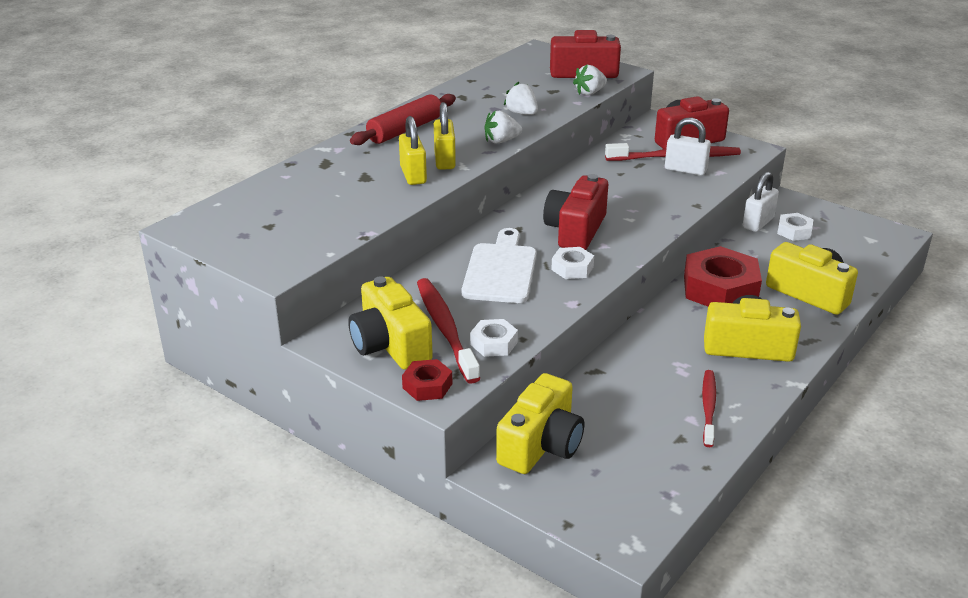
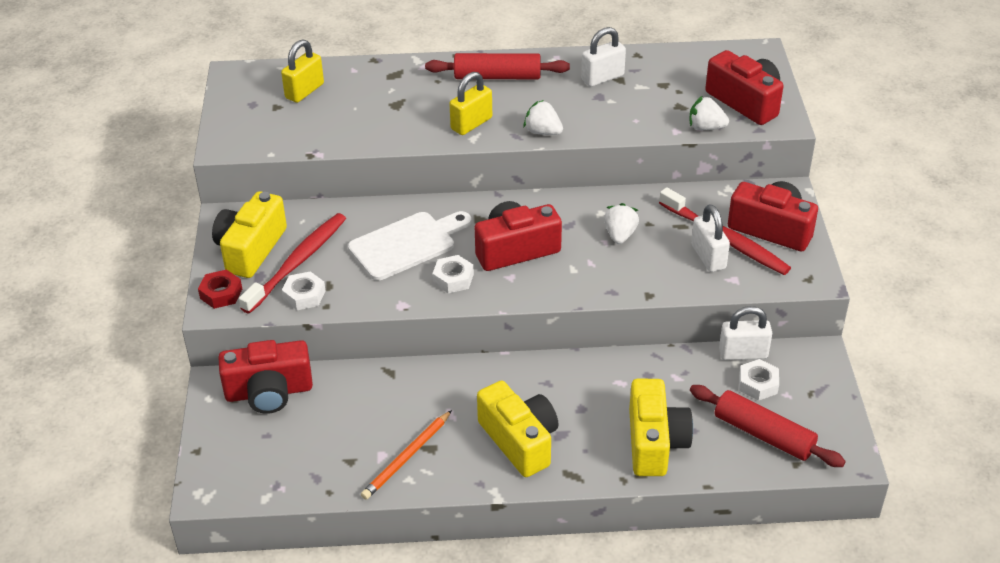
camera: 50 degrees right, 10 degrees up
(413, 175) = (428, 123): yellow padlock -> yellow padlock (304, 91)
(476, 99) = (602, 78): none -> white padlock
(522, 113) = (609, 114): white strawberry -> white strawberry (620, 235)
(541, 445) = (269, 392): yellow camera -> red camera
(708, 407) = (407, 457): red toothbrush -> orange pencil
(720, 289) = (592, 383): red nut -> none
(845, 251) = (763, 434): none -> red rolling pin

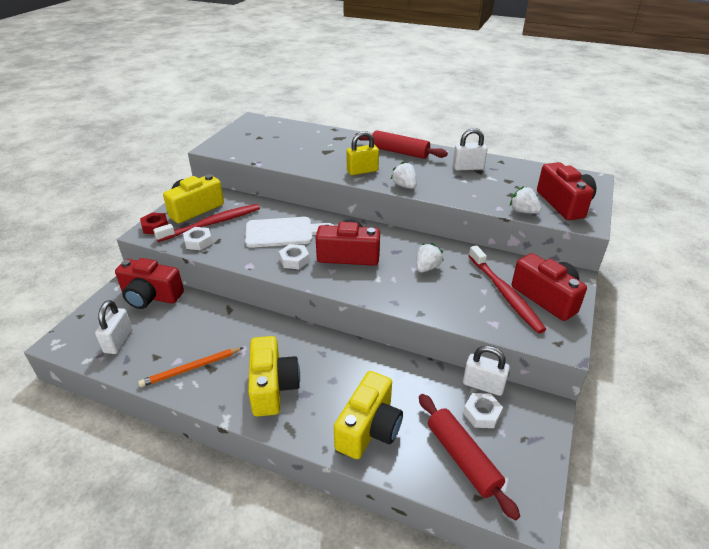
camera: 25 degrees right, 5 degrees down
(304, 91) = (281, 134): yellow padlock -> none
(708, 257) = (483, 301): white padlock -> white padlock (118, 341)

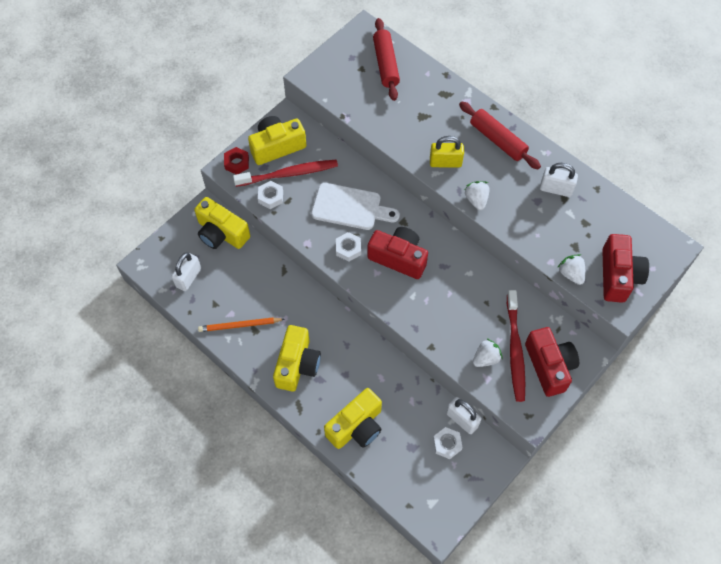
camera: 20 degrees right, 25 degrees up
(151, 296) = (221, 233): red camera -> yellow camera
(427, 268) = (462, 296): white strawberry -> white strawberry (486, 358)
(462, 458) = (413, 474): red rolling pin -> red rolling pin (386, 64)

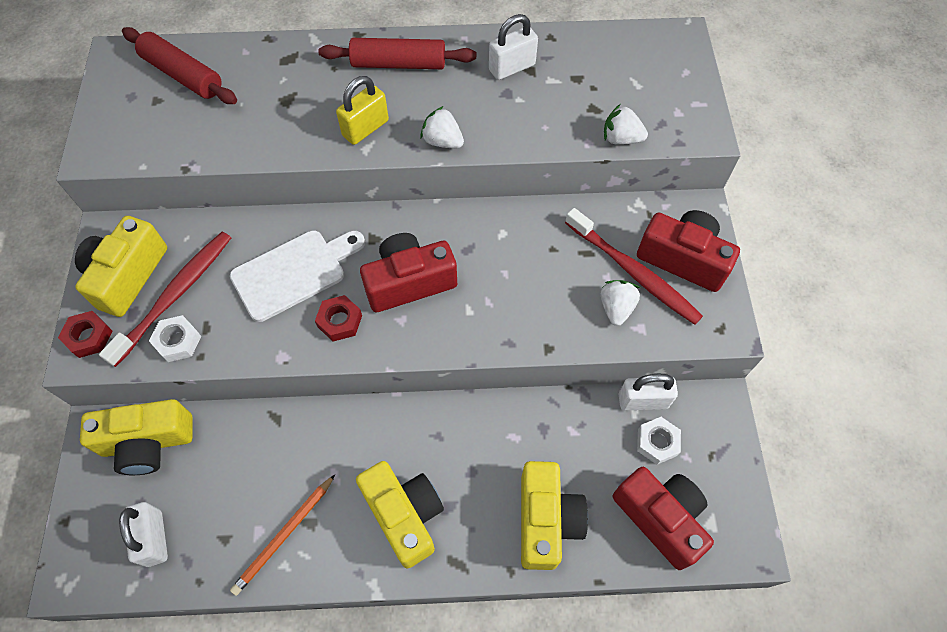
camera: 45 degrees left, 0 degrees up
(348, 249) = (339, 321): white nut -> red nut
(618, 276) = (665, 104): red camera -> red camera (660, 518)

